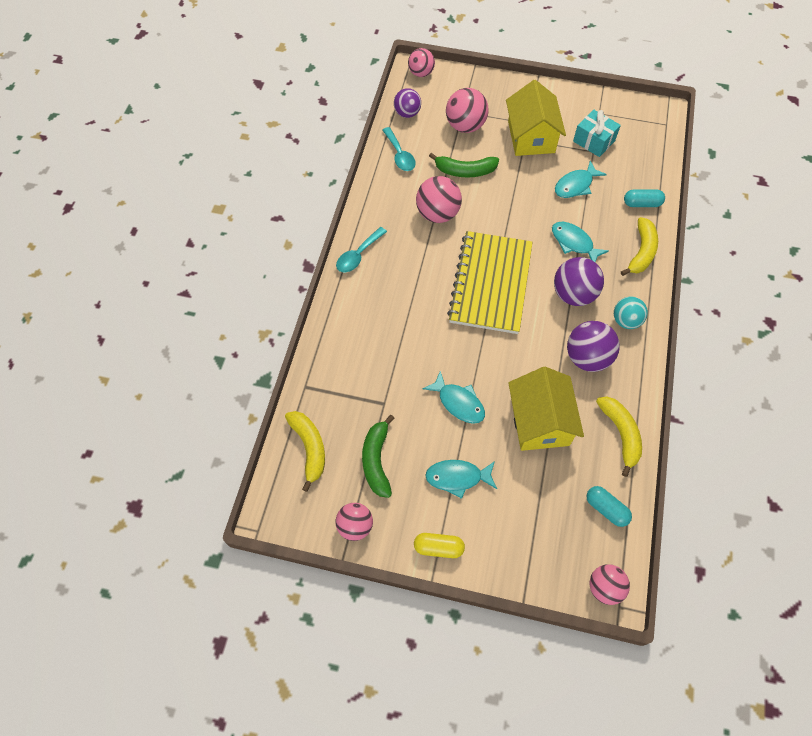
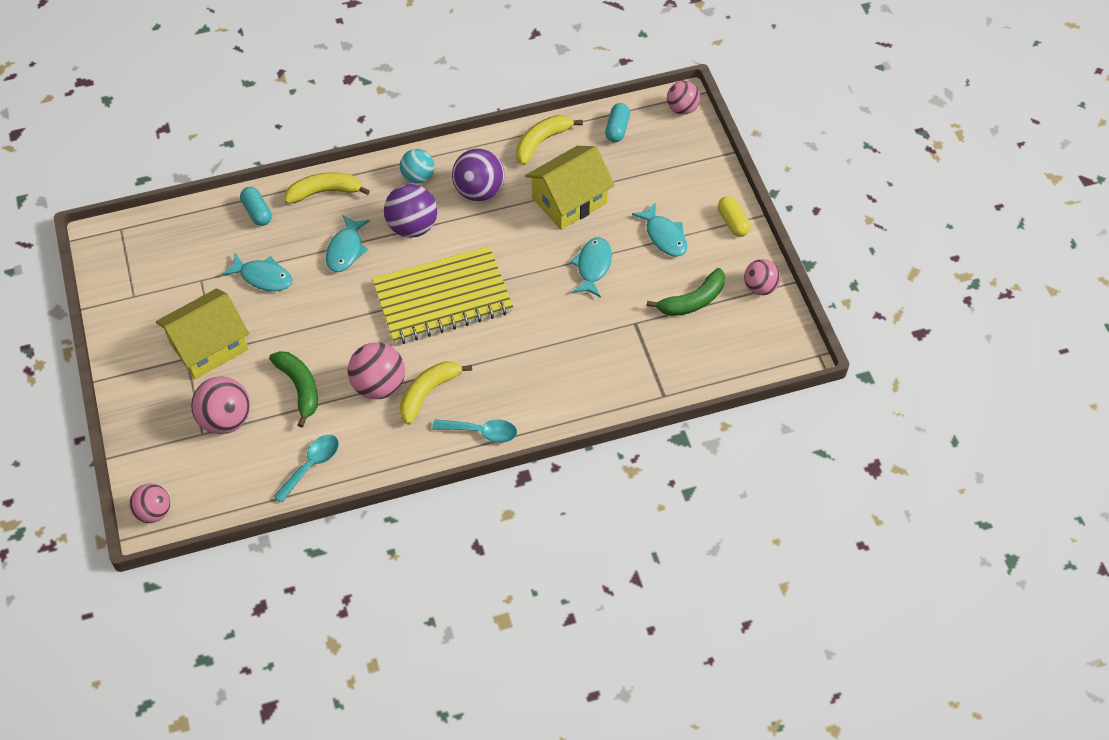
camera: 120 degrees left, 5 degrees down
(309, 448) = (720, 357): yellow banana -> yellow banana (428, 393)
(407, 113) = (236, 491): purple ball -> none
(593, 141) = (184, 285): turquoise gift -> none

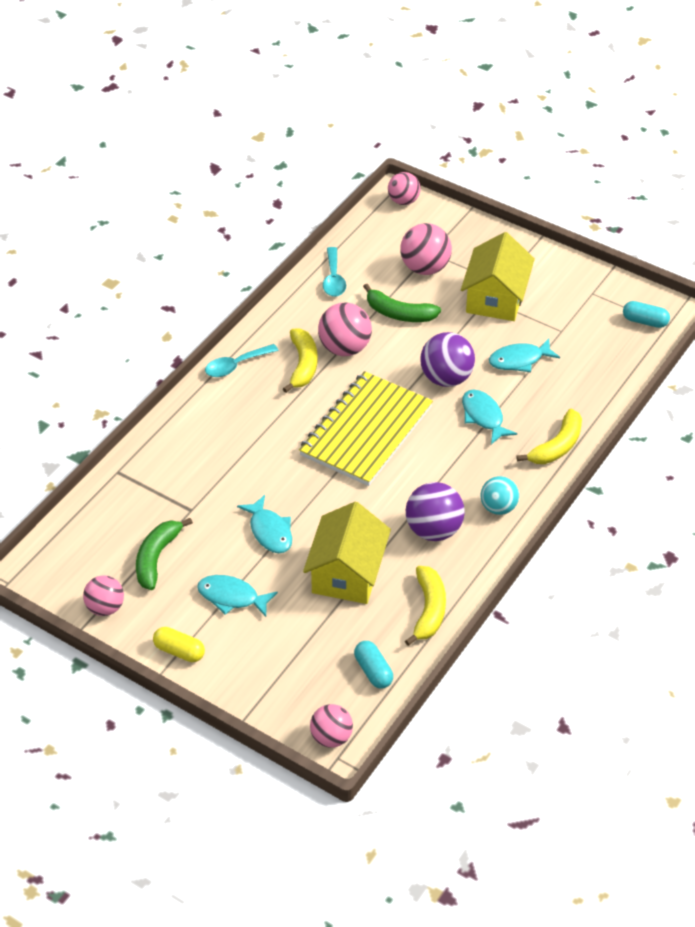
camera: 140 degrees right, 10 degrees down
(257, 212) = (587, 398): turquoise capsule -> turquoise capsule (645, 321)
(412, 226) = (453, 466): purple ball -> purple ball (446, 378)

